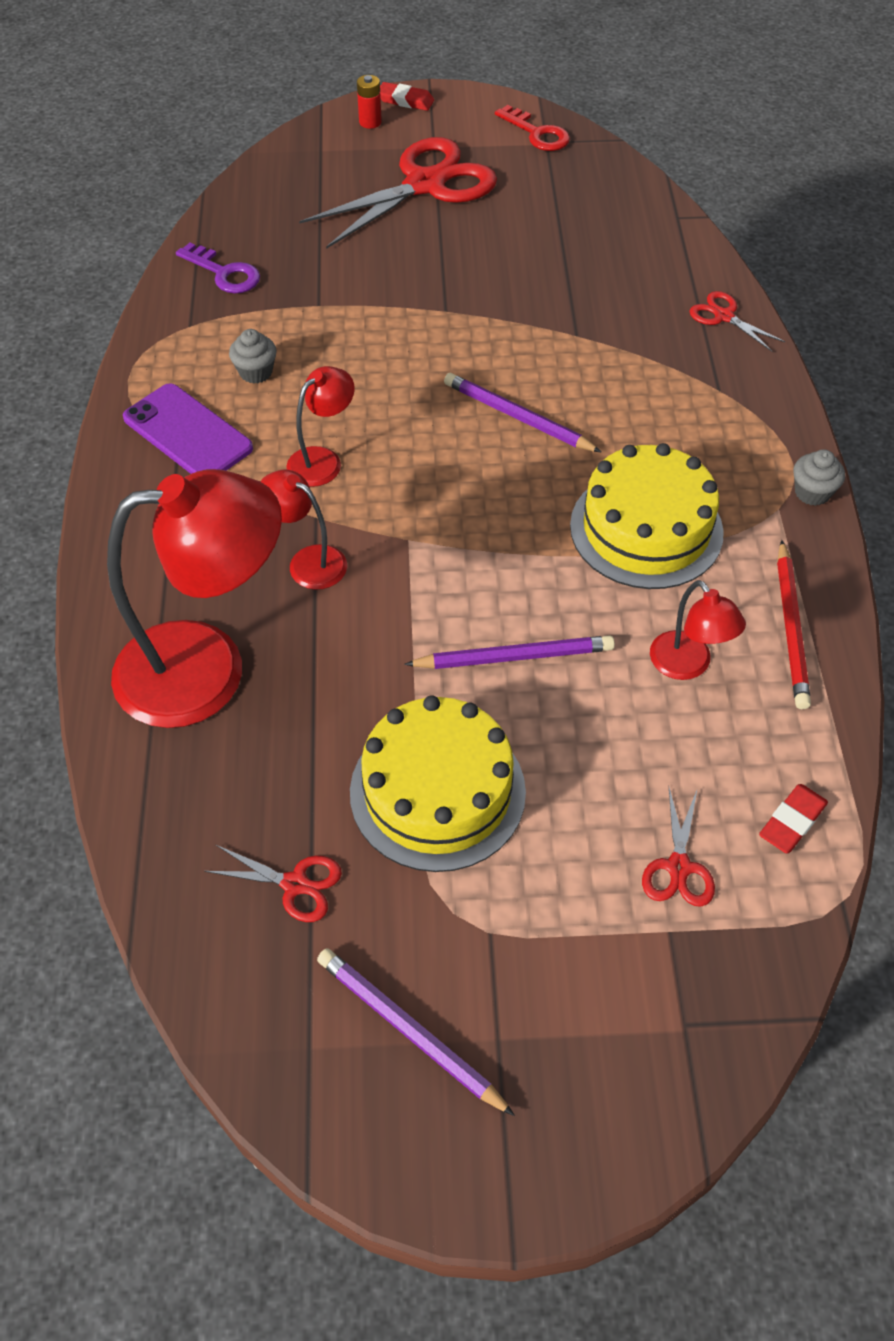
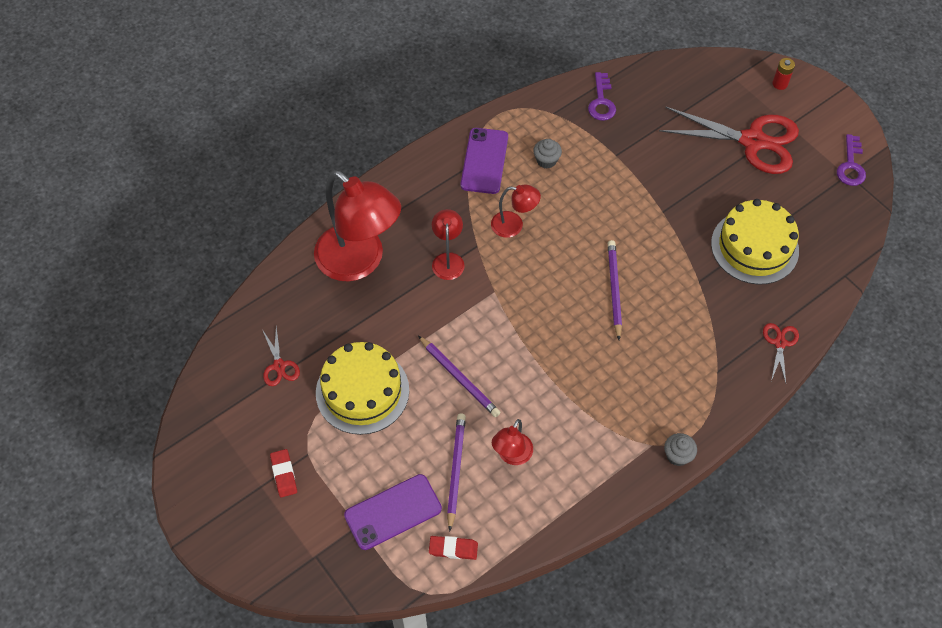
camera: 55 degrees right, 5 degrees up
(405, 100) = (815, 87): red eraser -> red eraser (284, 474)
(410, 1031) = (243, 451): purple pencil -> purple pencil (456, 470)
(537, 133) = (851, 165): red key -> purple key
(646, 529) = (586, 390): yellow cake -> yellow cake (754, 247)
(678, 867) = (393, 512): red scissors -> purple phone
(791, 627) = (573, 491): red pencil -> none

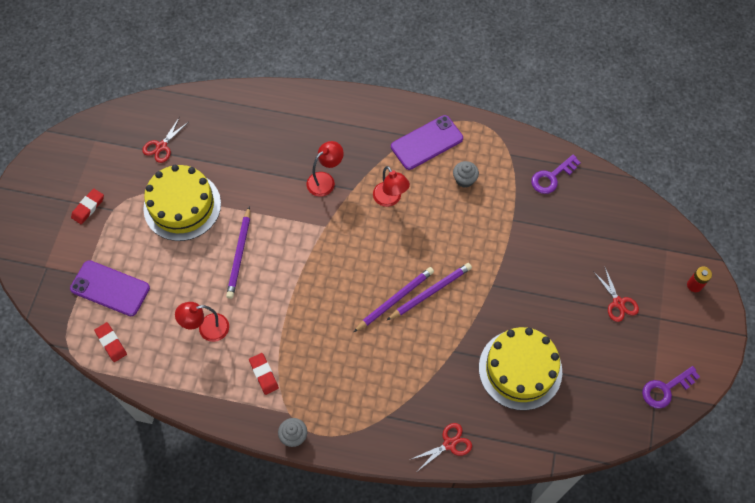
camera: 50 degrees right, 5 degrees up
(360, 262) = (277, 131): red lamp -> none
(456, 470) = (169, 303): purple pencil -> purple pencil (430, 292)
(598, 439) = (264, 374): none -> red eraser
(752, 141) = (618, 303): red scissors -> red scissors, size x0.44

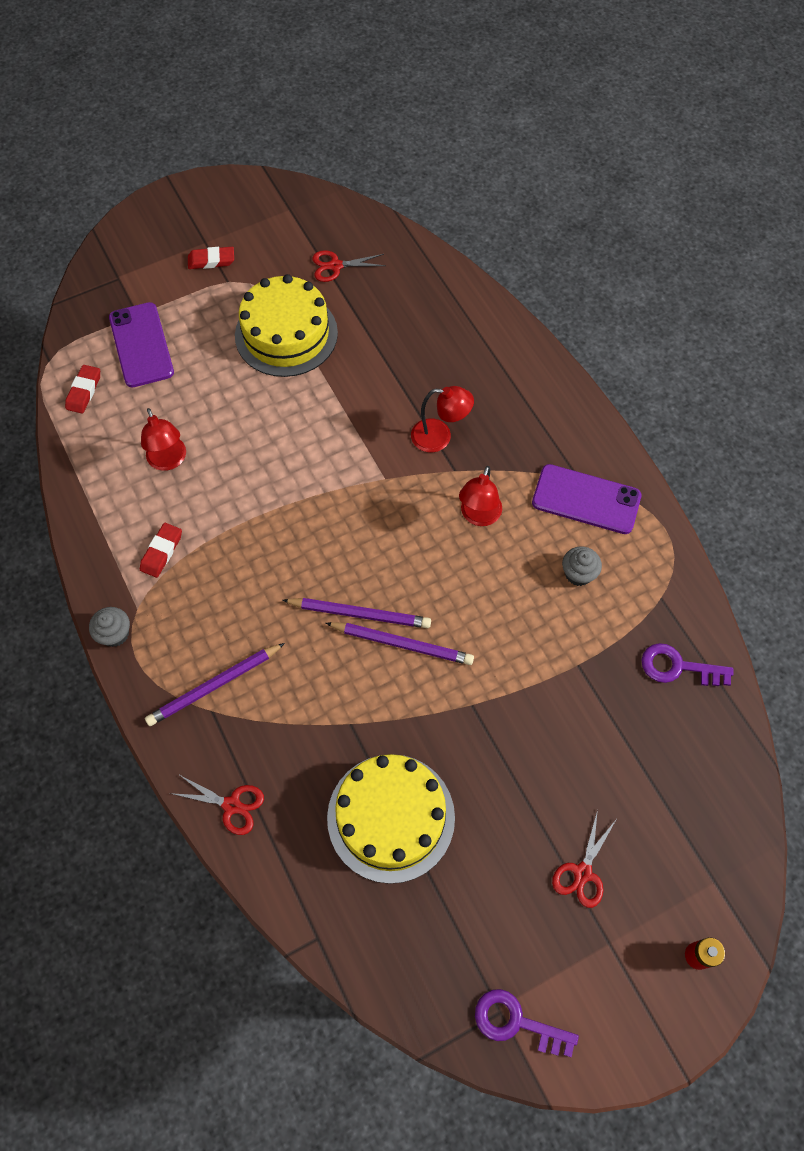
camera: 50 degrees right, 0 degrees up
(207, 329) = (169, 461): red lamp -> red lamp turned 150 degrees counterclockwise
(239, 254) = (278, 425): purple pencil -> purple pencil (214, 685)

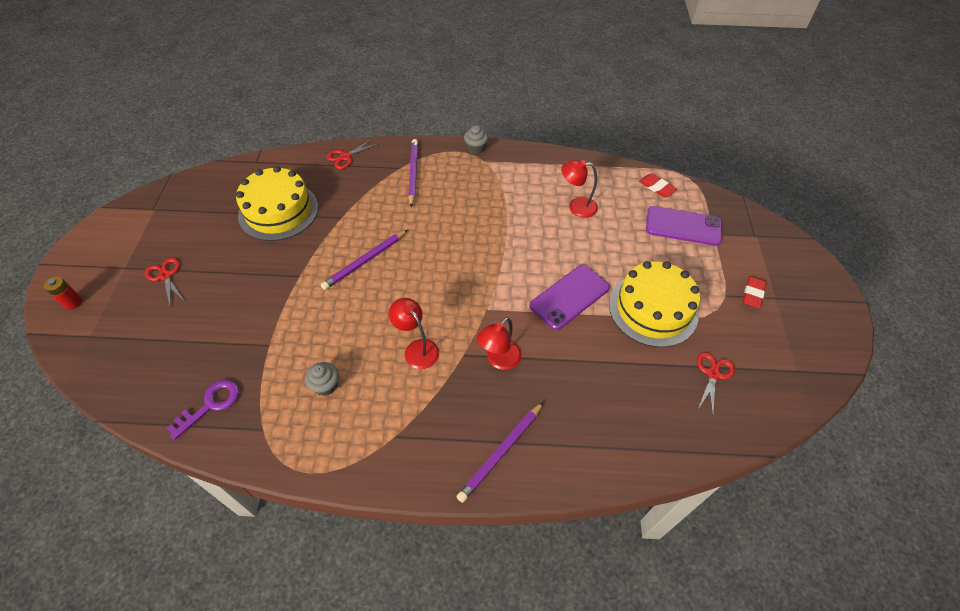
camera: 120 degrees right, 10 degrees down
(161, 552) = (513, 182): red eraser -> none
(359, 614) = (401, 250): purple pencil -> purple pencil (501, 452)
(516, 1022) = (141, 212): purple key -> none
(586, 499) = (376, 429): purple phone -> purple phone (569, 297)

